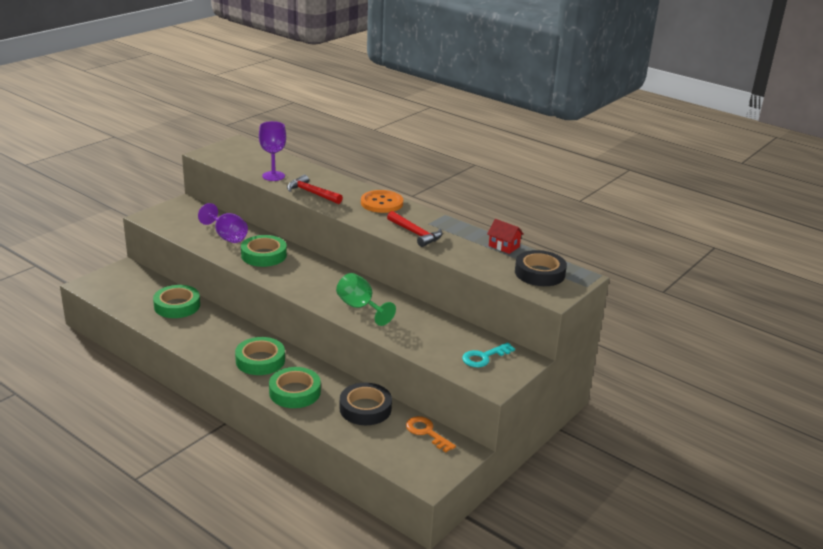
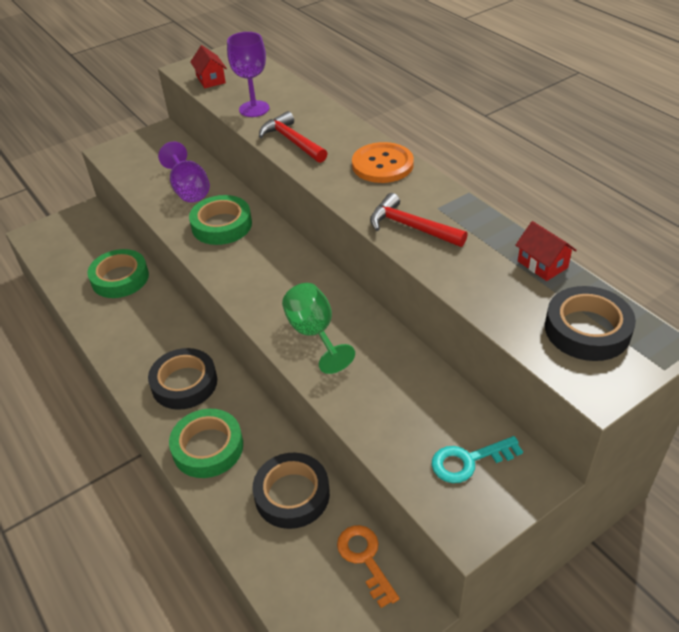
camera: 20 degrees right, 15 degrees up
(229, 160) = (211, 79): none -> red house
(260, 360) = (184, 383): green tape -> black tape
(415, 234) = (411, 227): red hammer -> red hammer turned 150 degrees clockwise

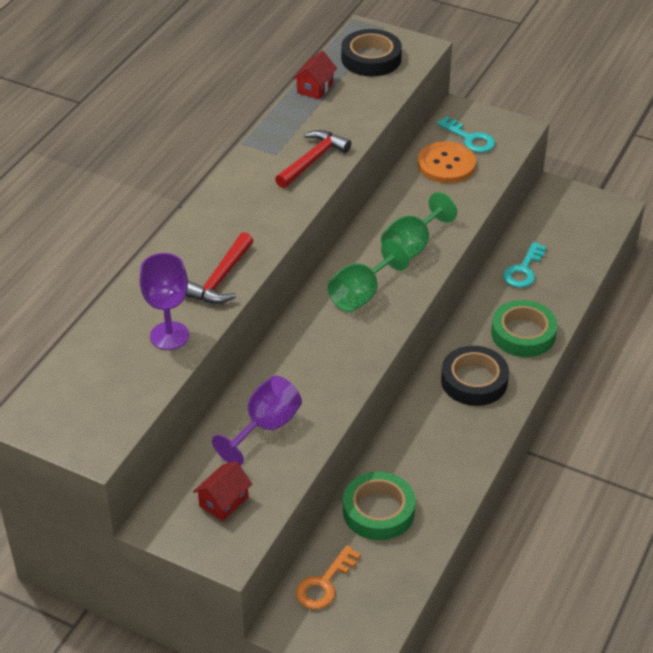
camera: 120 degrees left, 0 degrees up
(211, 79) = (116, 408): red house -> red house (223, 501)
(221, 225) = (311, 368): green tape -> none
(277, 277) = (361, 295): none -> green goblet
(292, 494) = (523, 270): black tape -> turquoise key
(365, 559) = (540, 219): orange key -> orange key (324, 584)
(382, 165) = (228, 203): orange button -> orange button (446, 164)
(411, 227) = (312, 160): red hammer -> red hammer turned 150 degrees counterclockwise

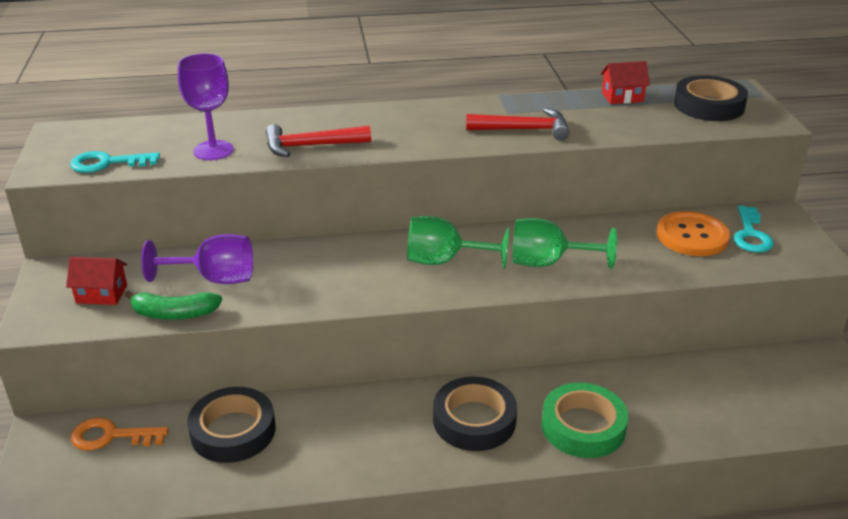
camera: 55 degrees right, 10 degrees down
(292, 467) = (174, 314): none -> green banana
(378, 511) = (233, 431): green tape -> black tape
(523, 270) = (676, 385): turquoise key -> turquoise key (107, 163)

